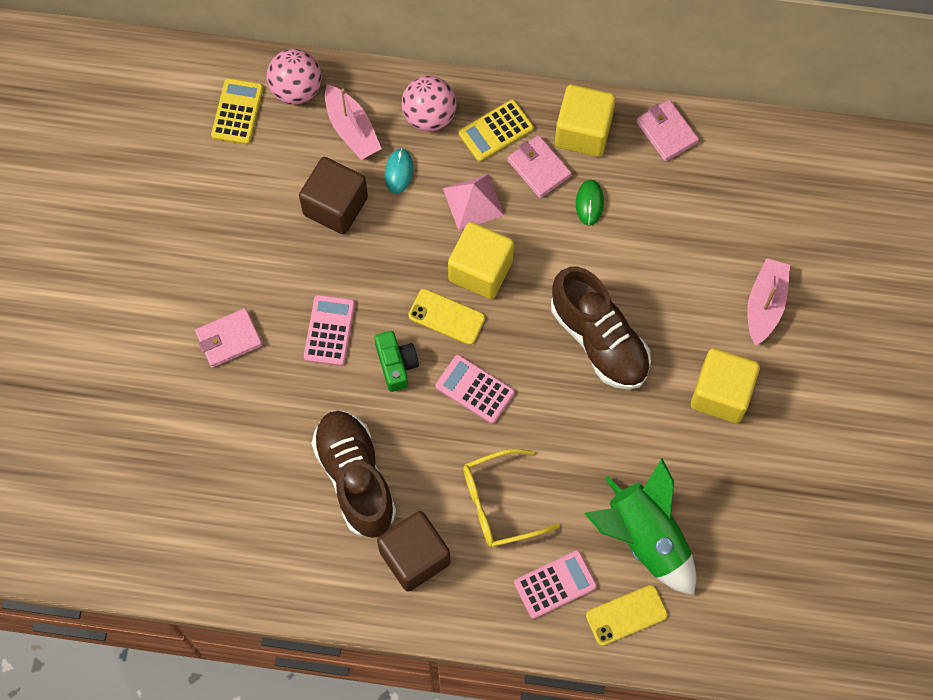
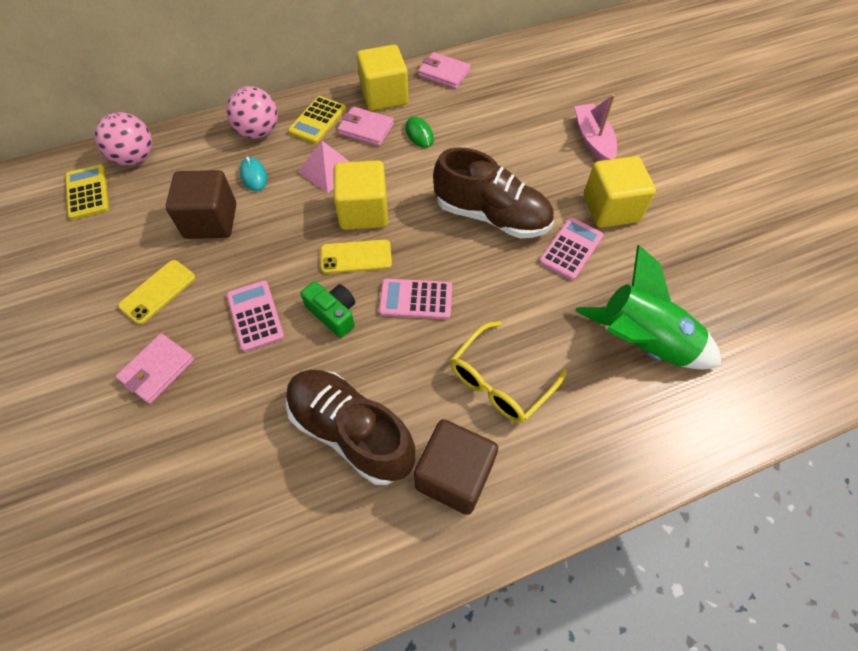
camera: 30 degrees left, 10 degrees down
(352, 129) = (198, 164): pink boat -> none
(555, 585) = (599, 425): pink calculator -> pink calculator (571, 249)
(626, 615) = (679, 417): yellow phone -> yellow phone (158, 292)

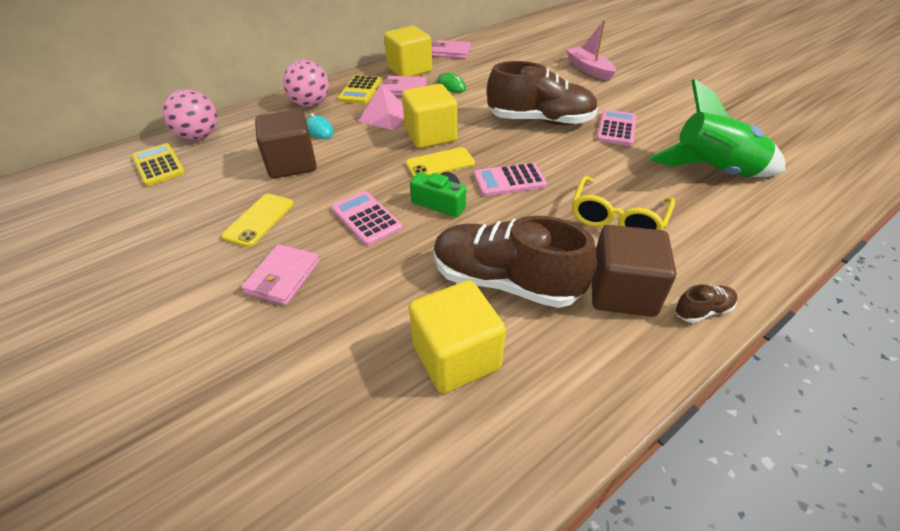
camera: 15 degrees left, 15 degrees down
(518, 520) = (702, 311): none -> brown shoe
(611, 208) = (630, 102): yellow cube -> yellow cube (456, 356)

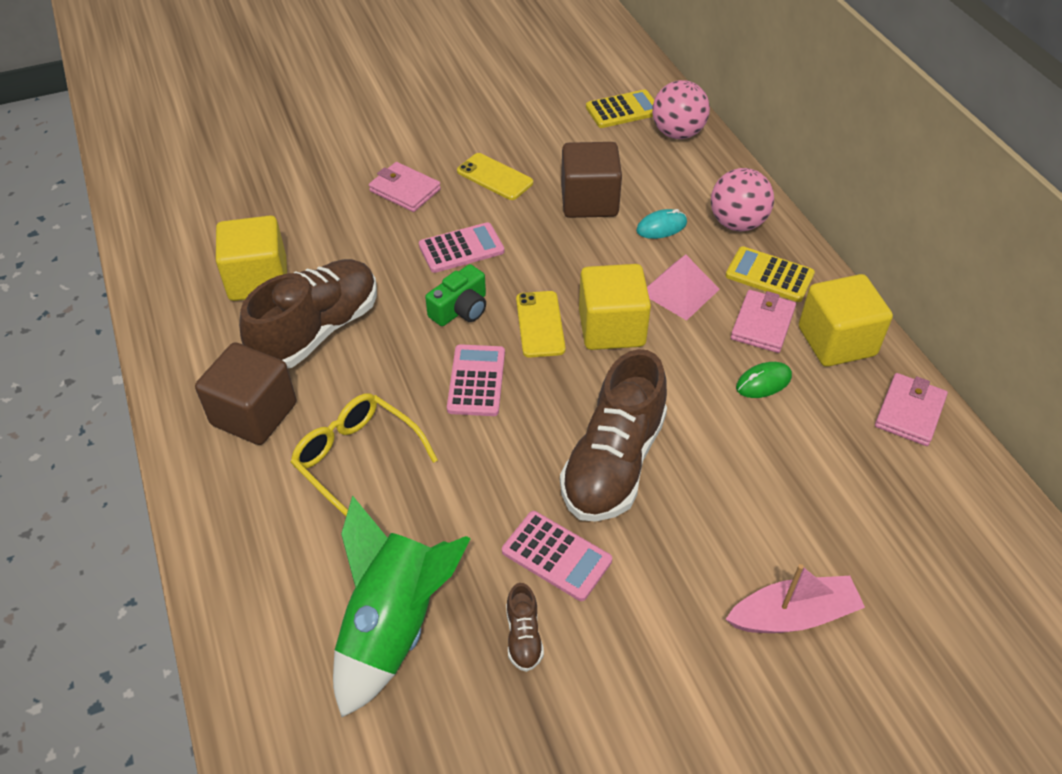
camera: 105 degrees right, 5 degrees up
(702, 311) = (194, 467): brown shoe -> brown shoe (523, 636)

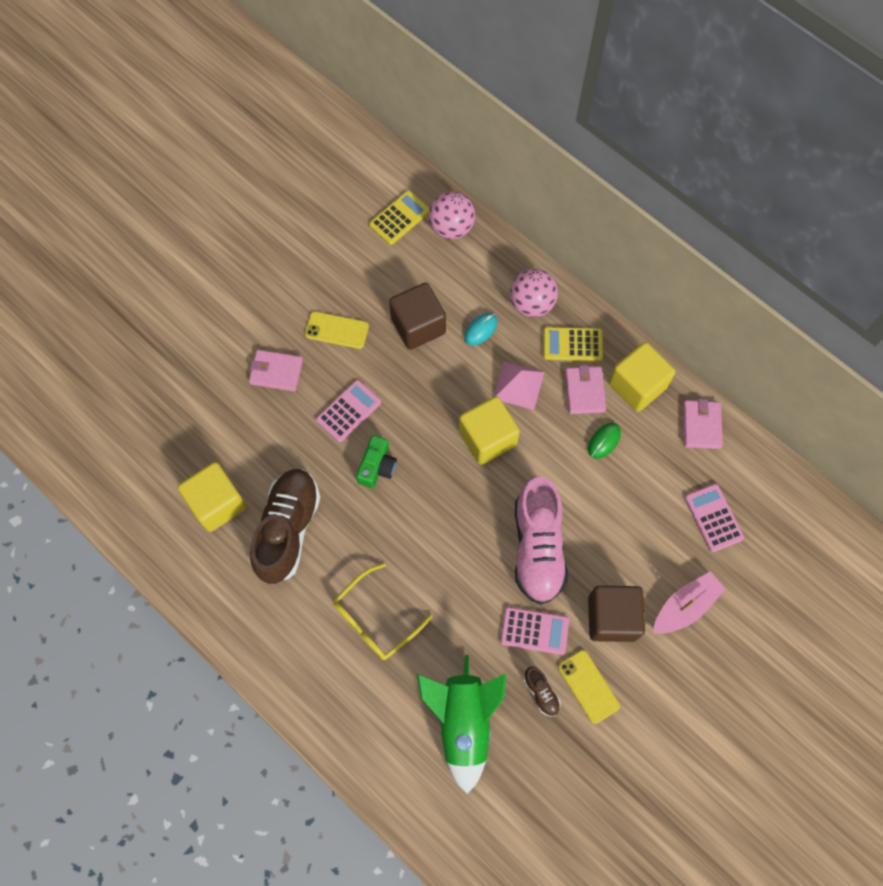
camera: 25 degrees left, 20 degrees up
(254, 414) = (286, 616): brown cube -> brown cube (612, 618)
(357, 459) = (375, 619): yellow glasses -> yellow glasses turned 60 degrees counterclockwise
(476, 381) = (419, 522): pink calculator -> pink calculator (713, 518)
(540, 324) = (438, 456): yellow phone -> yellow phone (588, 686)
(613, 463) = (537, 547): brown shoe -> pink shoe

